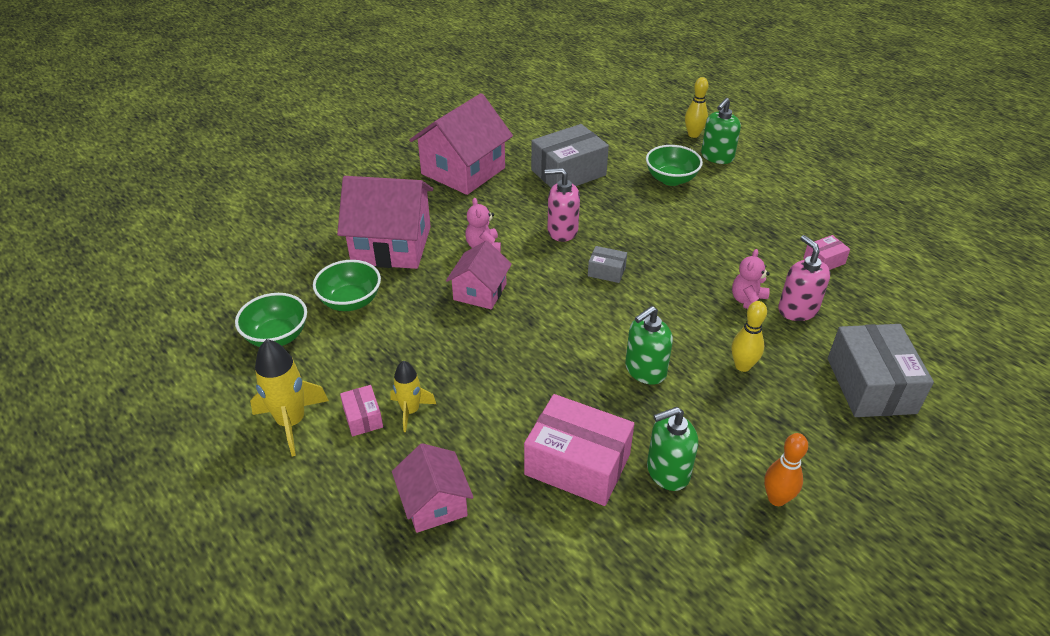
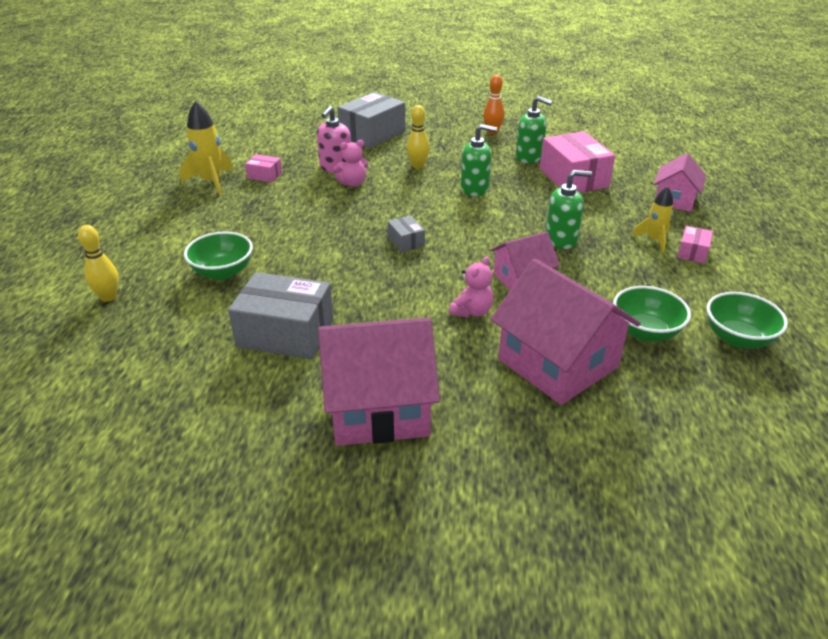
camera: 135 degrees left, 5 degrees down
(292, 422) = (751, 274): yellow rocket -> yellow rocket (211, 182)
(562, 231) = (387, 285): pink soap dispenser -> none
(717, 157) = (147, 266): green soap dispenser -> green soap dispenser (561, 239)

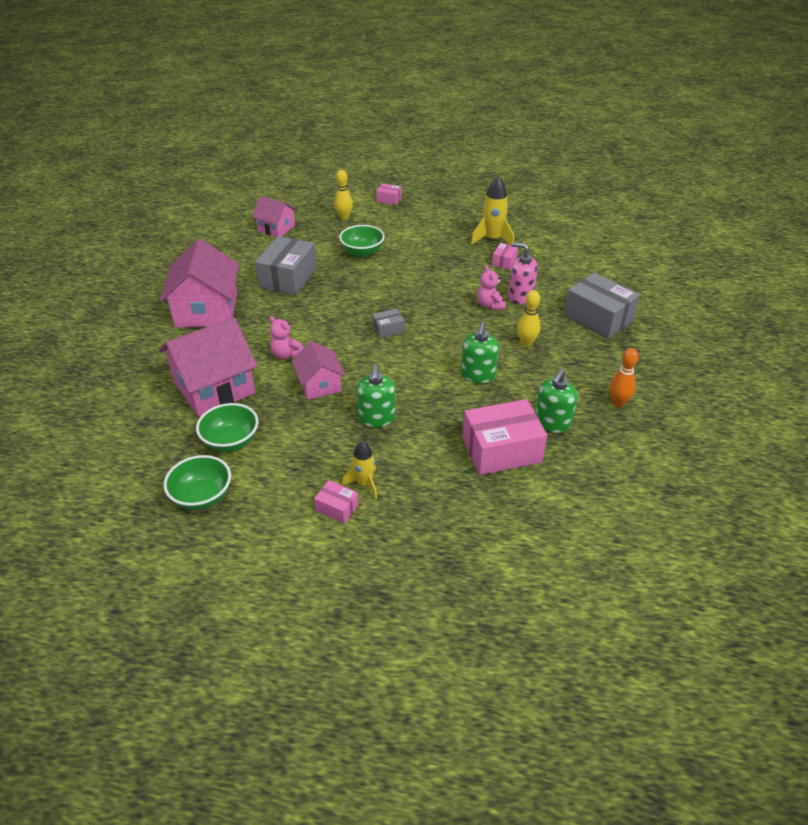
camera: 95 degrees right, 5 degrees up
(67, 259) = (389, 199): none -> pink box
(674, 200) = (446, 526): pink house -> pink house (276, 228)

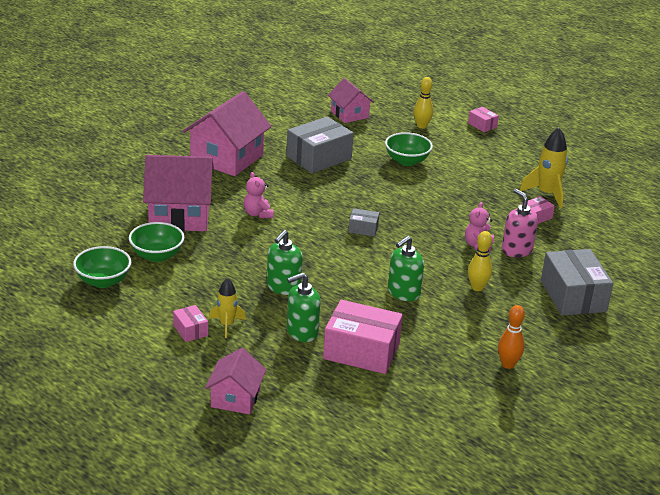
camera: 30 degrees right, 10 degrees down
(319, 385) = (262, 246): pink house -> pink house (235, 398)
(552, 423) = (428, 352): green soap dispenser -> green soap dispenser (302, 332)

